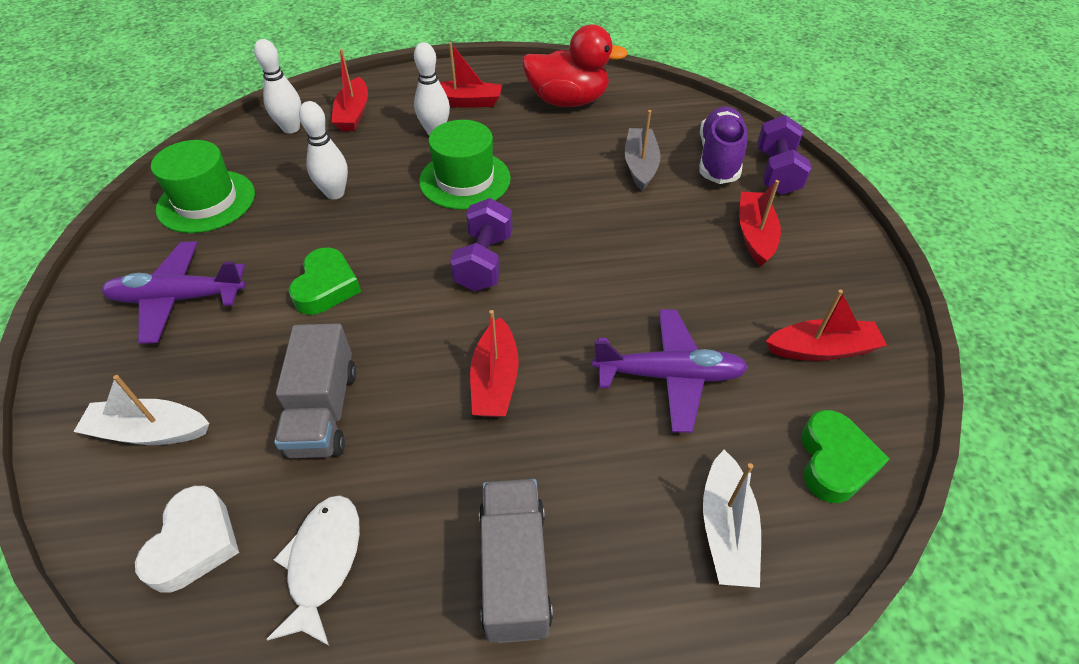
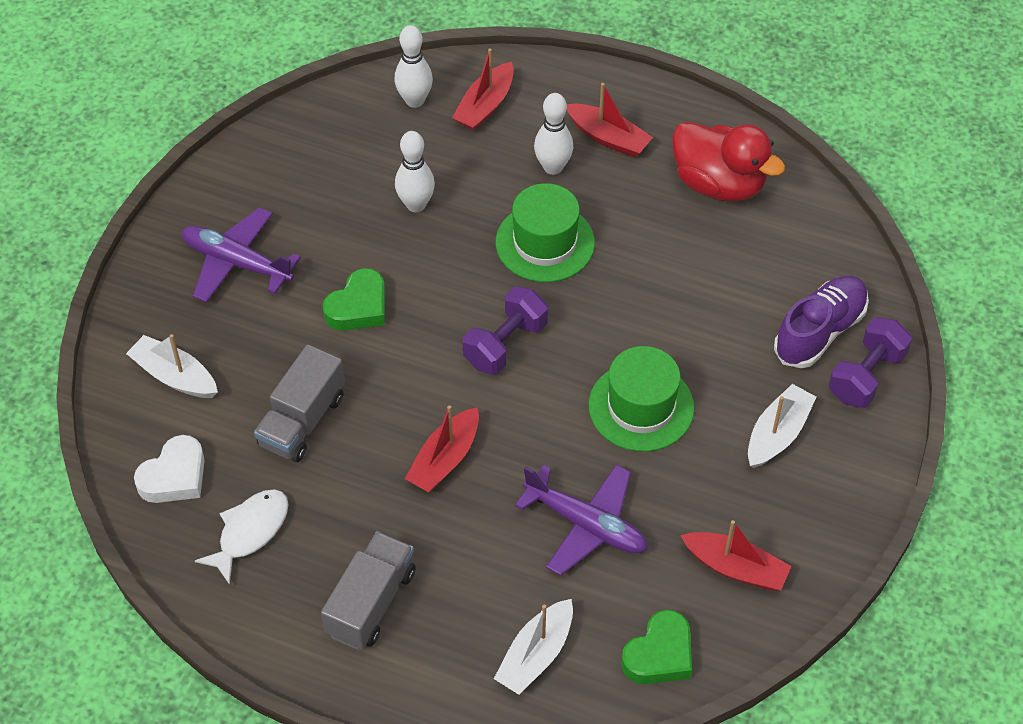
camera: 30 degrees right, 5 degrees up
(206, 201) = (299, 163): green hat -> green hat (641, 407)
(640, 165) = (730, 303): grey boat -> none
(755, 235) = (777, 434): red boat -> white boat

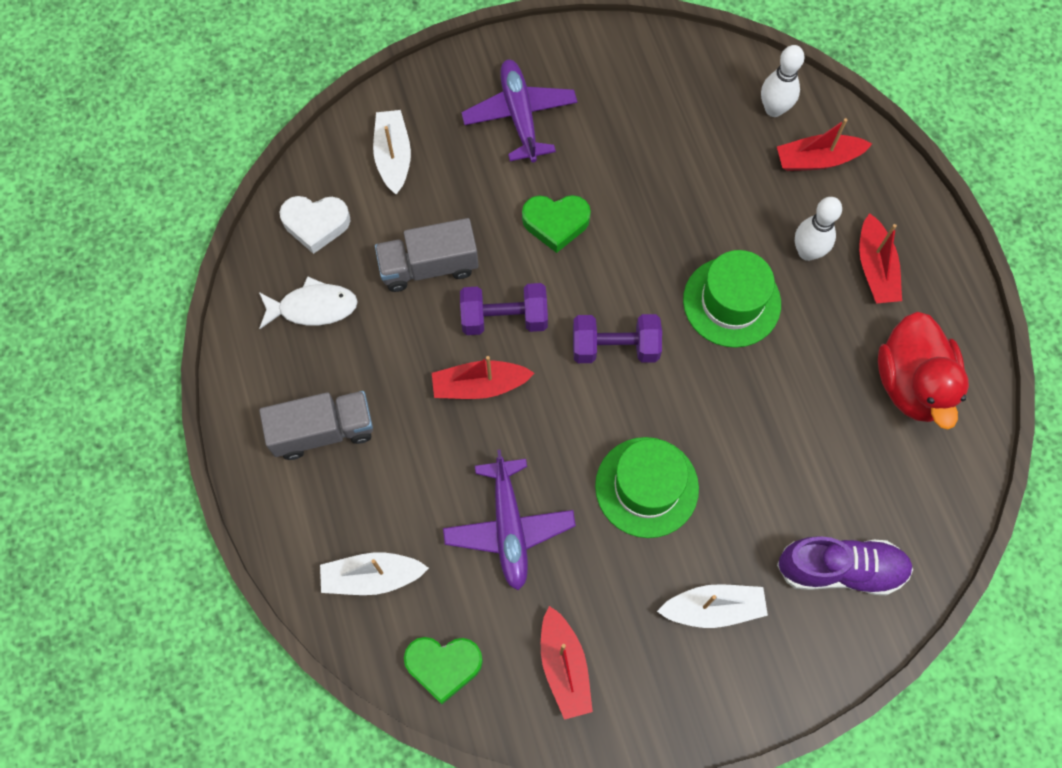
camera: 50 degrees right, 15 degrees up
(416, 205) = (680, 187): white bowling pin -> none
(866, 376) = (831, 638): purple dumbbell -> purple dumbbell (504, 318)

